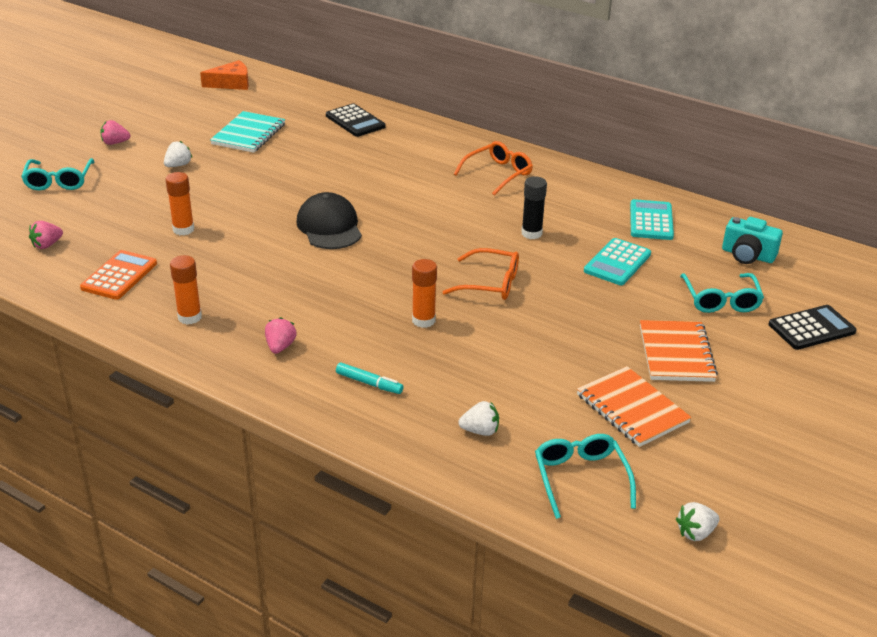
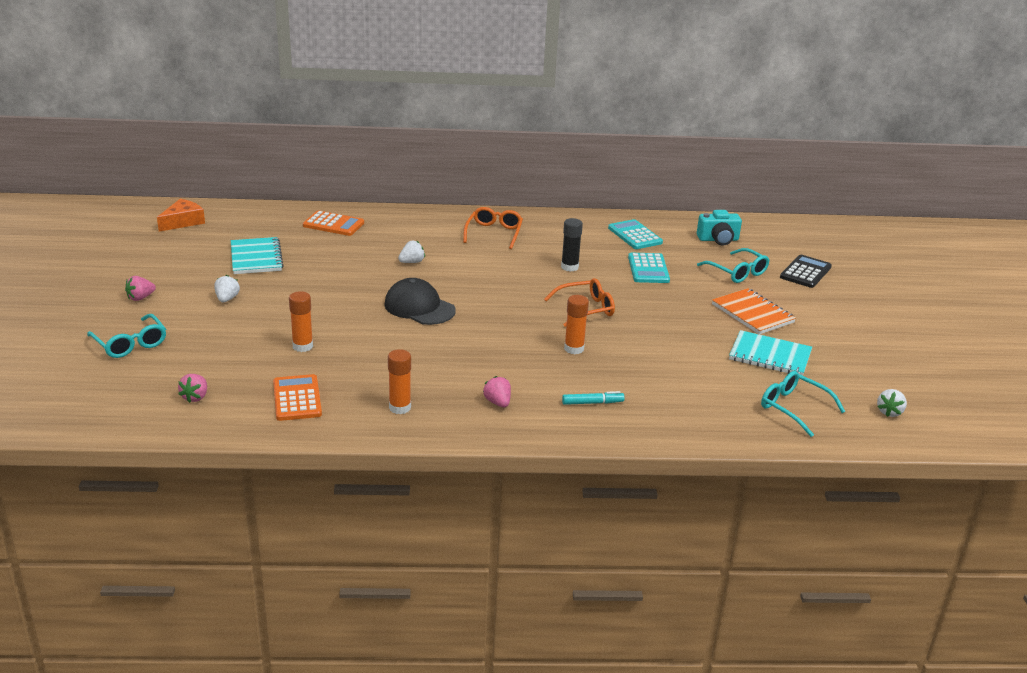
camera: 35 degrees left, 5 degrees down
(355, 121) = (333, 224): black calculator -> orange calculator
(480, 431) = (701, 404): white strawberry -> white strawberry (412, 262)
(631, 409) = (770, 356): orange notebook -> turquoise notebook

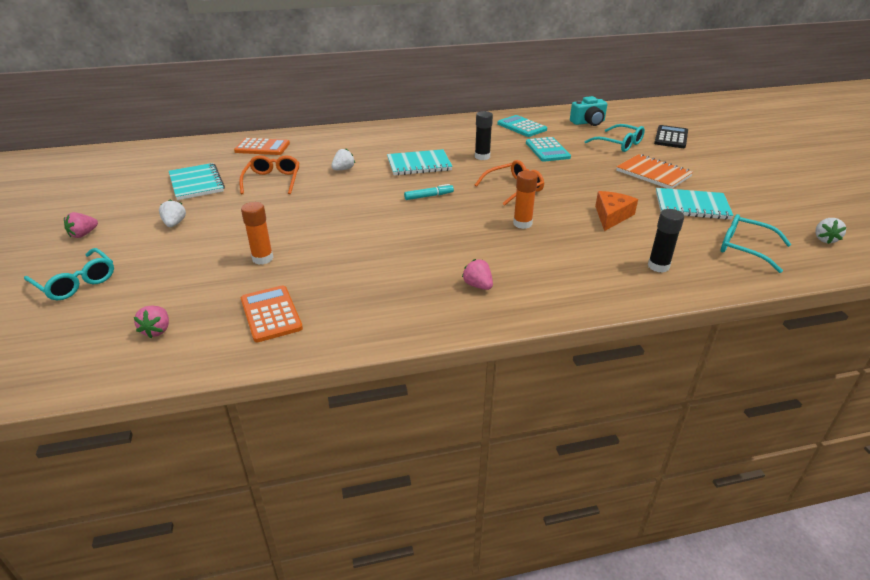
camera: 10 degrees left, 5 degrees up
(183, 222) = (119, 161): orange cheese -> orange cheese (611, 216)
(400, 408) = (382, 306): orange glue stick -> none
(419, 307) = (365, 206): black cap -> none
(494, 233) = (405, 138): orange glasses -> orange glasses (272, 181)
(495, 267) = (419, 164): none -> turquoise notebook
(592, 403) = (566, 271): turquoise marker -> turquoise marker (428, 196)
(688, 412) = (658, 266): none -> black glue stick

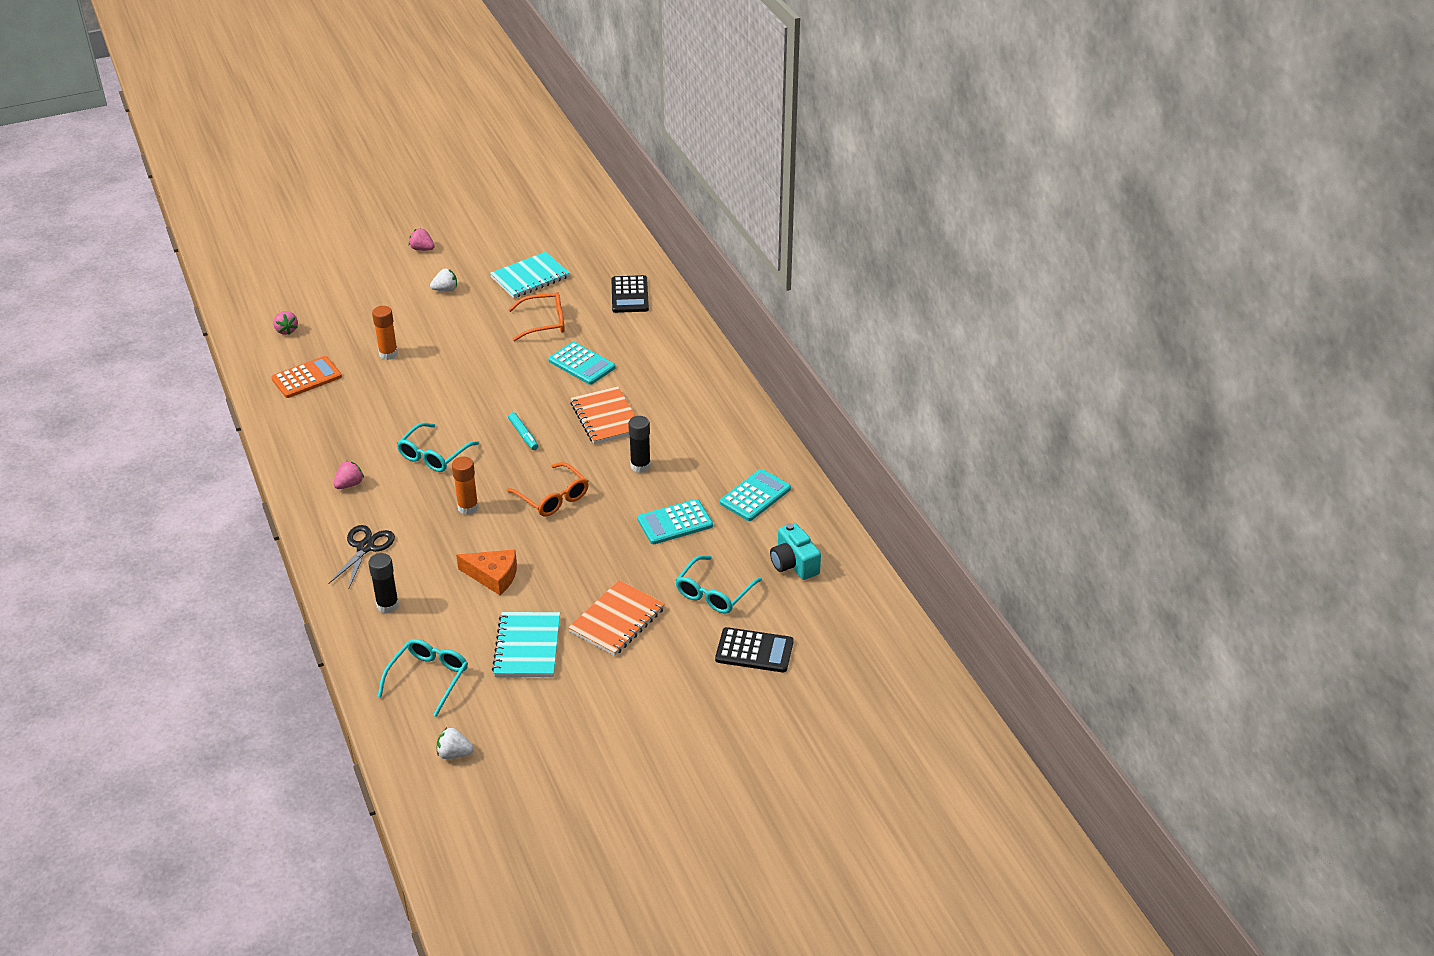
camera: 80 degrees right, 5 degrees up
(76, 282) = (348, 272): turquoise glasses -> turquoise glasses (434, 455)
(157, 330) = (286, 330): pink strawberry -> pink strawberry turned 105 degrees counterclockwise
(262, 147) = (629, 295): orange calculator -> black calculator
(343, 169) = (581, 364): white strawberry -> turquoise calculator
(419, 164) = (605, 417): turquoise notebook -> orange notebook
(577, 277) = (365, 547): none -> black scissors

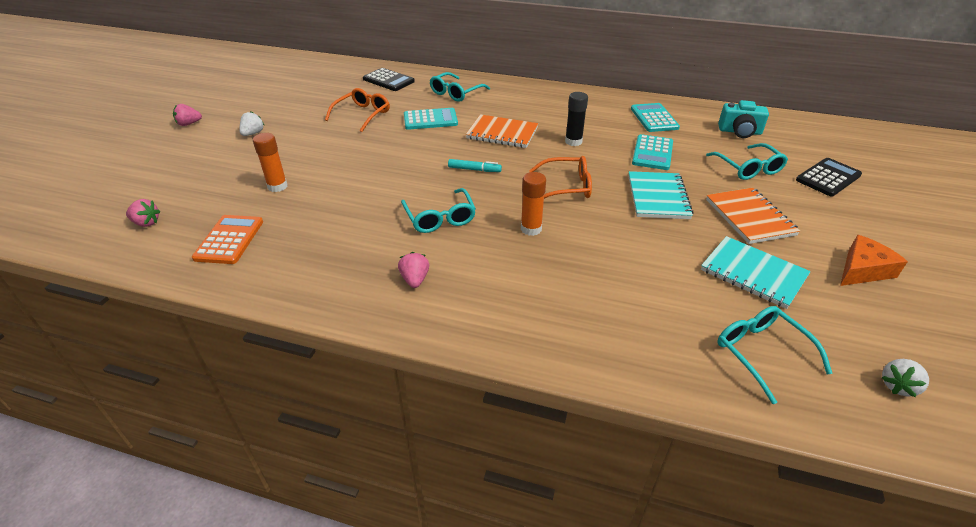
camera: 50 degrees left, 0 degrees up
(365, 547) = (519, 309): black scissors -> none
(387, 605) = (623, 332): black glue stick -> none
(493, 576) = (638, 253): orange cheese -> orange cheese (862, 270)
(530, 277) = (305, 101): turquoise notebook -> turquoise notebook (658, 197)
(655, 348) = (456, 93): none -> turquoise glasses

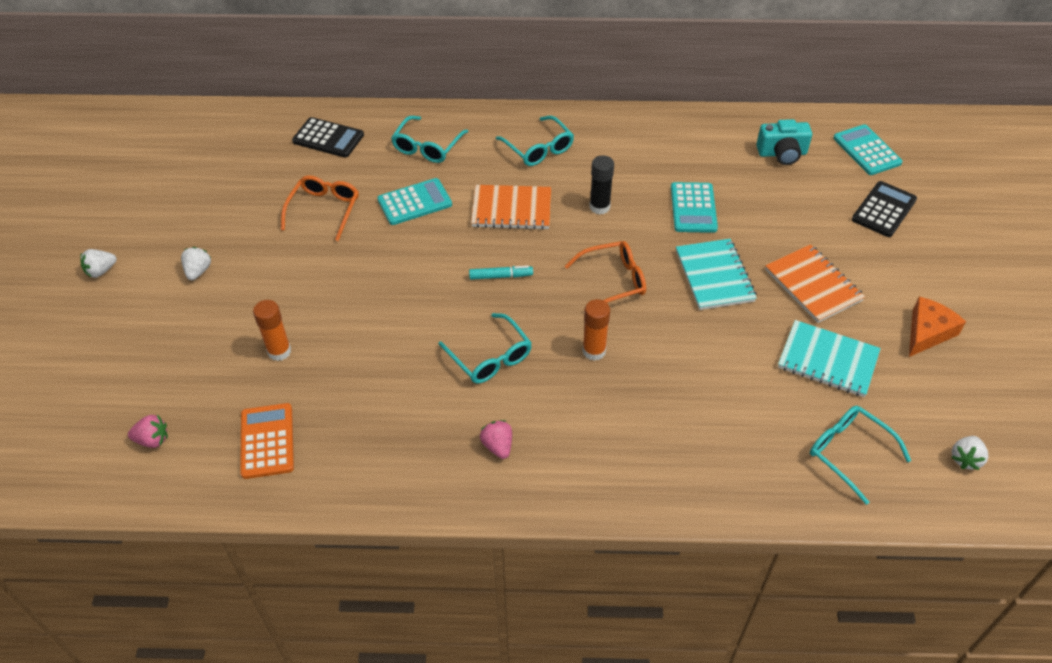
camera: 15 degrees left, 10 degrees up
(189, 124) = (101, 271): pink strawberry -> white strawberry
(654, 118) = (682, 148): turquoise calculator -> turquoise calculator (867, 150)
(748, 168) = (800, 211): turquoise glasses -> turquoise glasses (538, 148)

